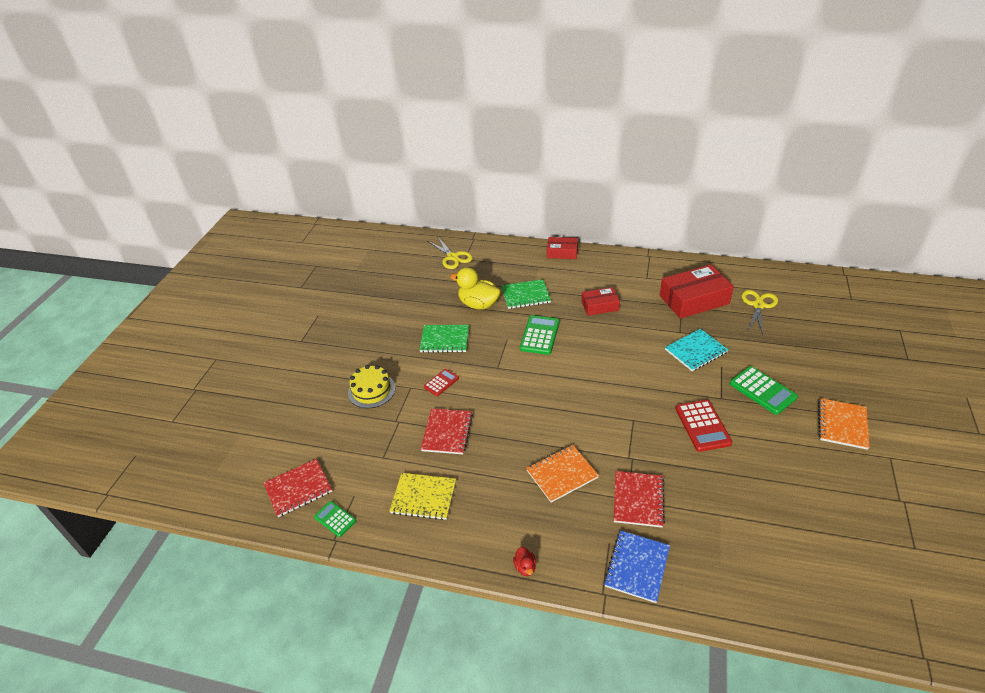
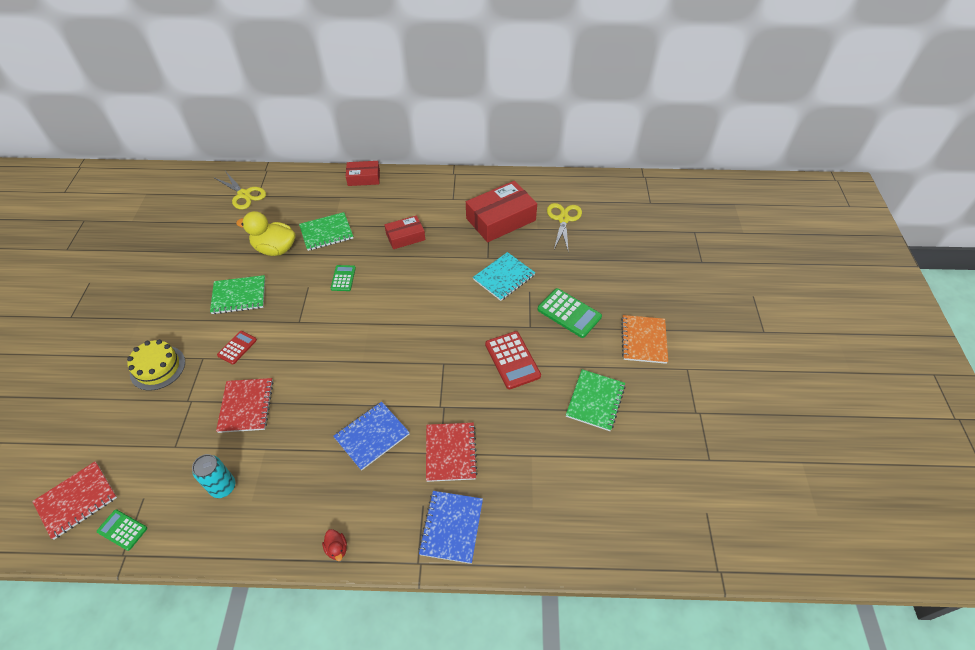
camera: 15 degrees left, 10 degrees up
(423, 497) = (223, 487): yellow notebook -> turquoise can
(540, 335) = (343, 278): green calculator -> green calculator, size x0.60
(562, 474) = (372, 436): orange notebook -> blue notebook
(788, 474) = (595, 401): none -> green notebook

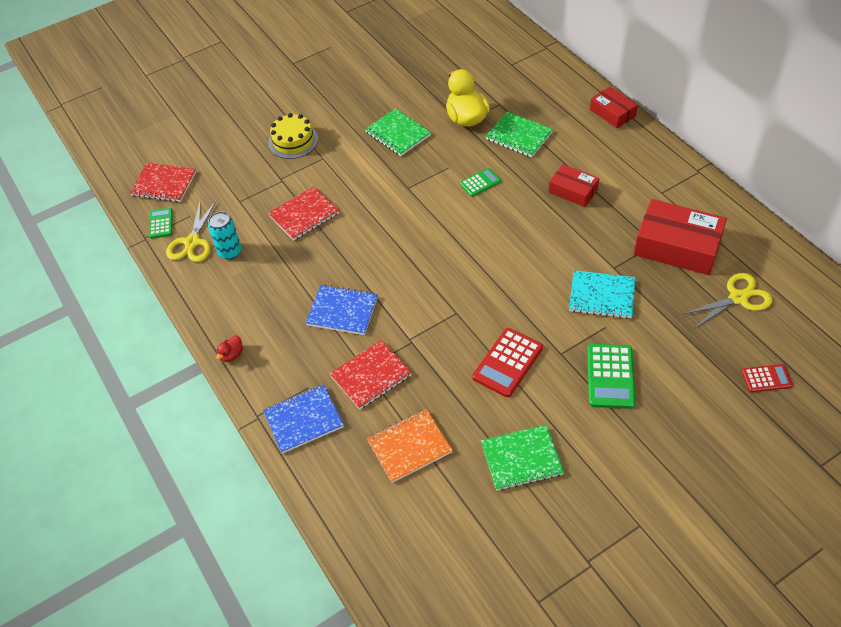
camera: 60 degrees right, 0 degrees up
(237, 348) = (349, 170): red calculator -> red calculator (766, 378)
(244, 195) = (503, 56): yellow scissors -> yellow scissors (192, 242)
(643, 340) = (640, 463): orange notebook -> orange notebook (409, 446)

